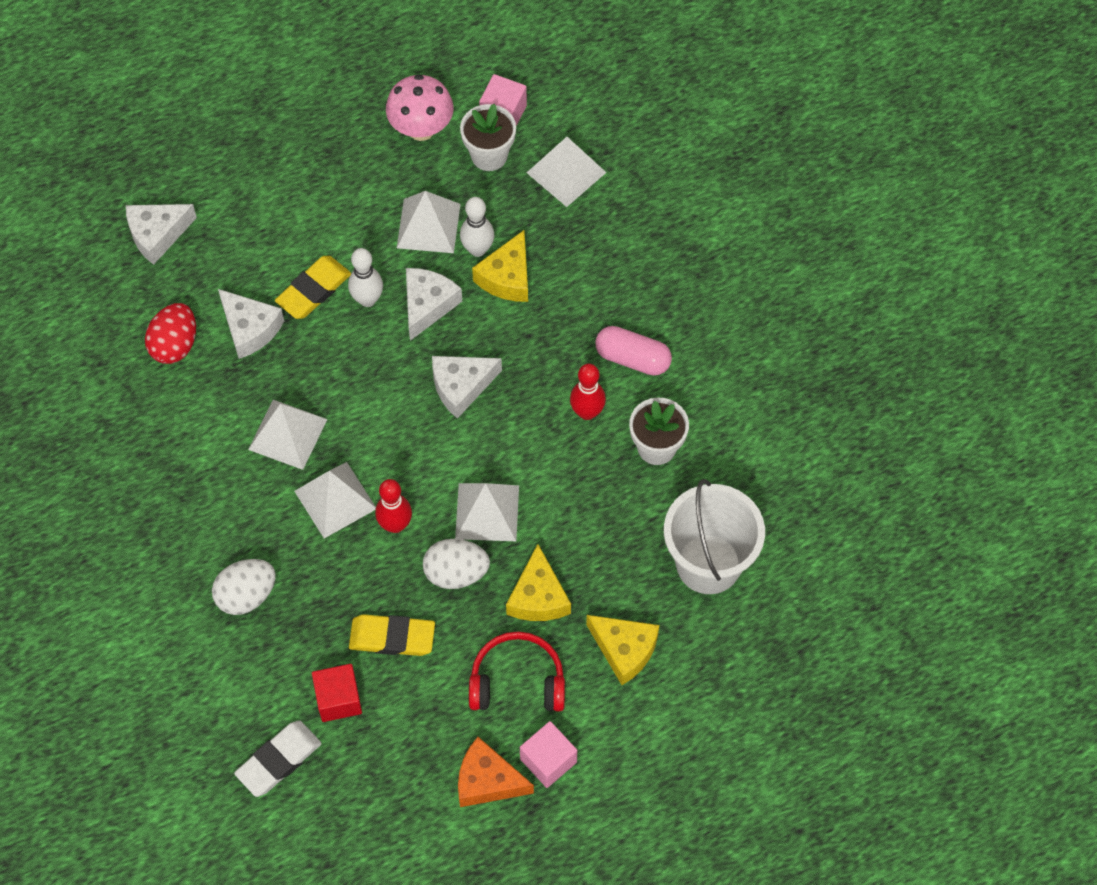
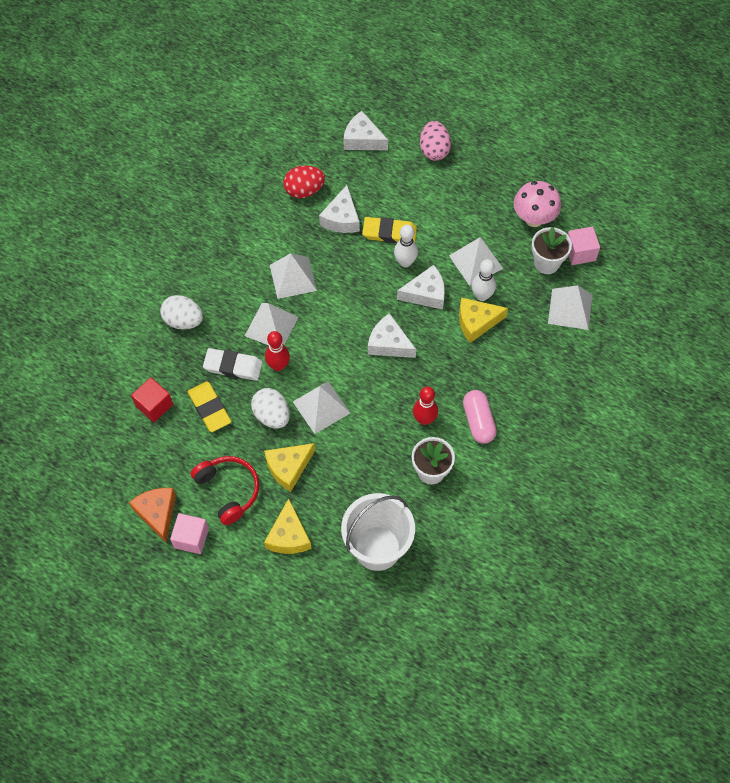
camera: 55 degrees right, 0 degrees up
(240, 168) = (434, 150): none -> pink egg
(279, 760) = (99, 399): white eraser -> white eraser (233, 366)

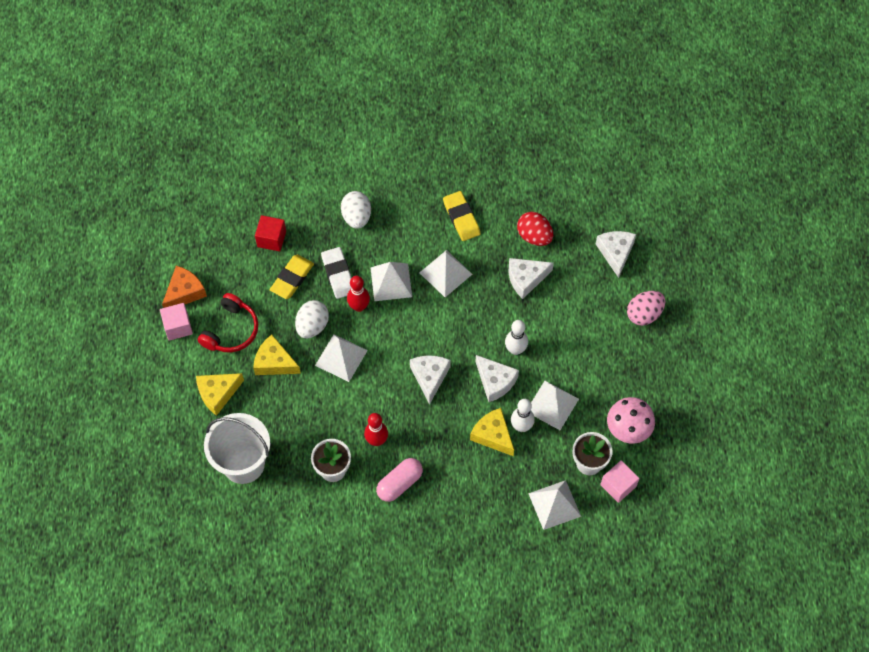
camera: 60 degrees right, 0 degrees up
(389, 233) = (536, 323): yellow eraser -> yellow eraser (461, 218)

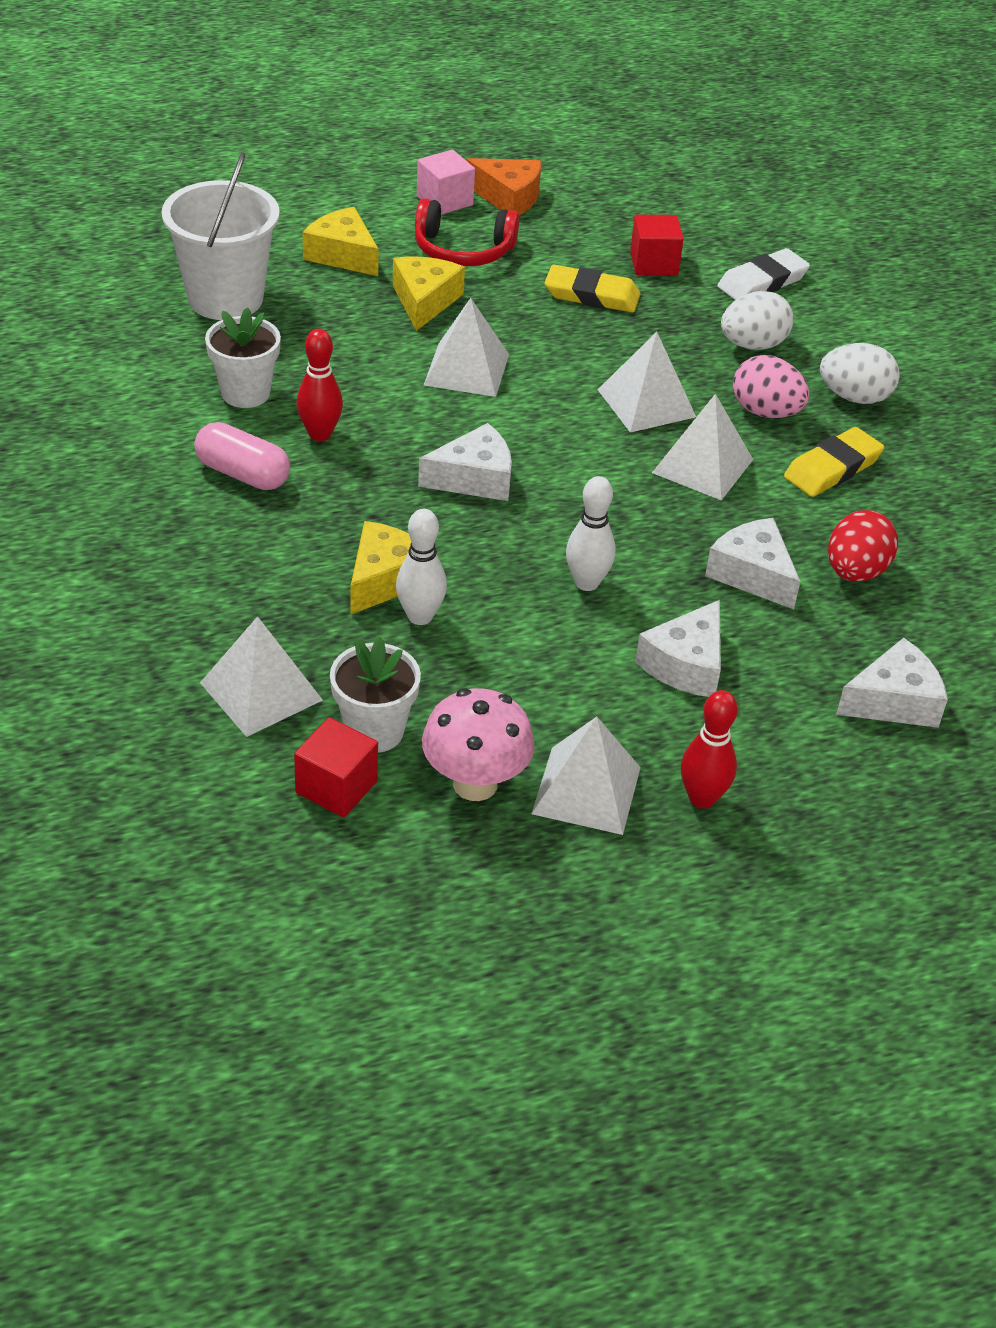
camera: 70 degrees right, 20 degrees down
(312, 326) = (512, 329): white egg -> white egg (854, 397)
(338, 274) = (627, 342): white eraser -> white eraser (762, 282)
(359, 306) = (577, 374): red bowling pin -> red bowling pin (702, 798)
(495, 381) = (503, 565): white cheese -> white cheese (686, 664)
(552, 405) = (486, 654): white pyramid -> white pyramid (586, 790)
(618, 485) = (336, 787): pink cube -> red cube
(644, 314) = (771, 770): pink egg -> pink egg (765, 412)

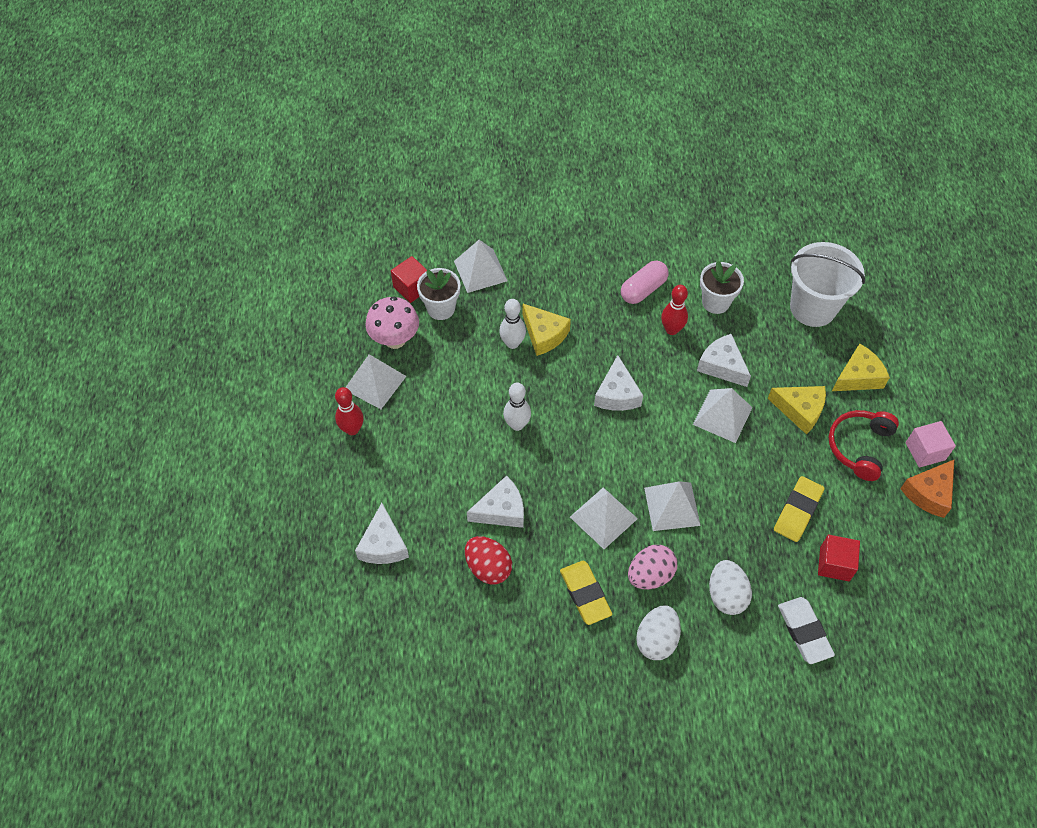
camera: 110 degrees right, 15 degrees up
(686, 664) = (442, 452): white cheese -> white cheese (722, 366)

